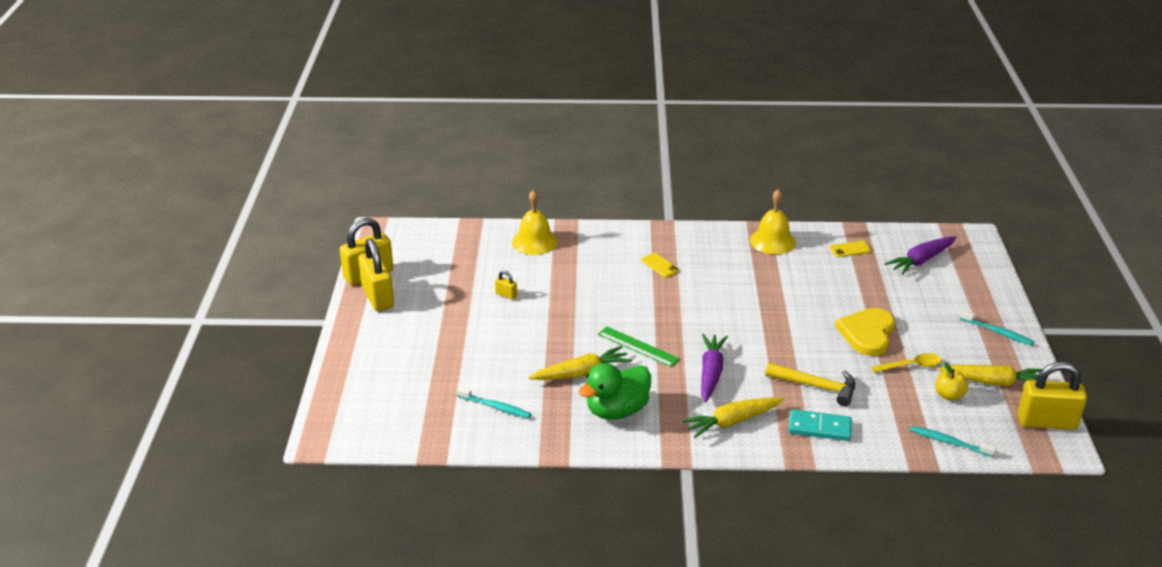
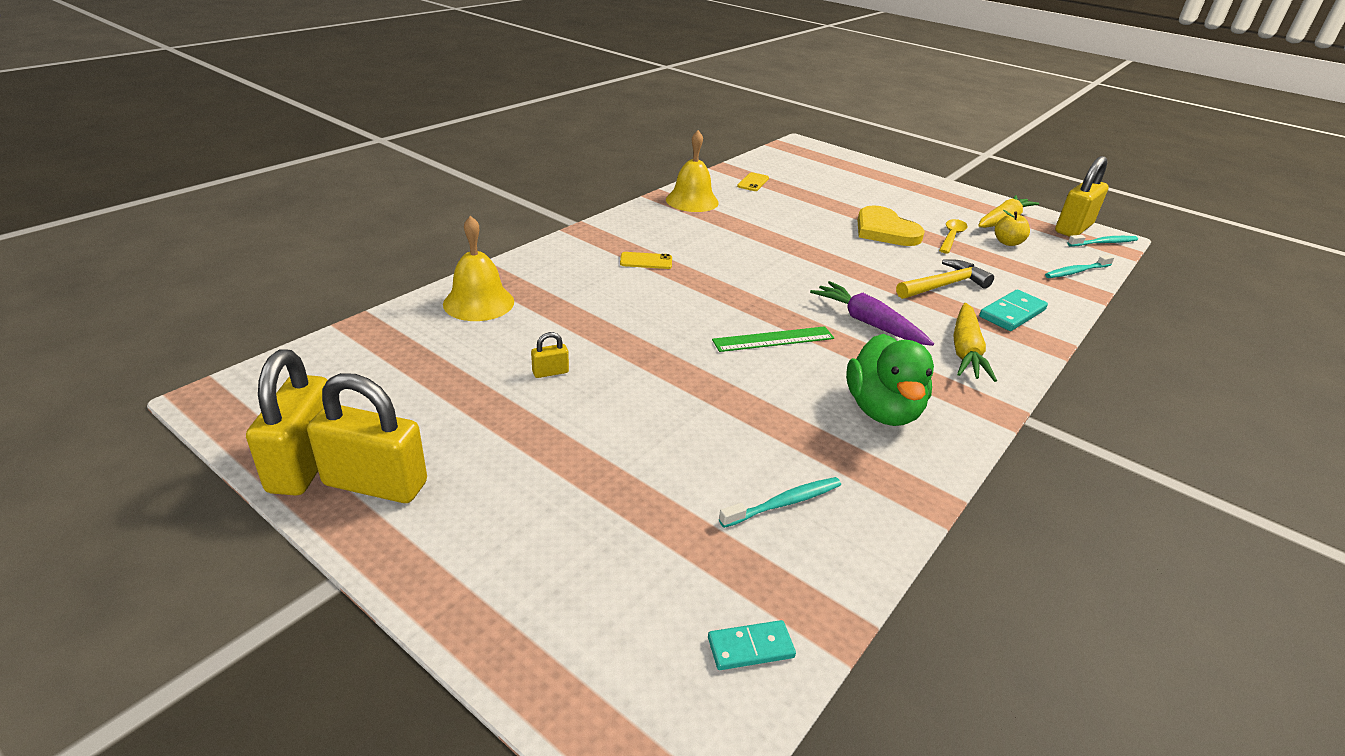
camera: 55 degrees left, 0 degrees up
(397, 432) = (750, 647): none -> turquoise domino
(581, 373) = (782, 398): yellow carrot -> none
(921, 260) = (807, 170): purple carrot -> none
(997, 332) = (937, 191): turquoise toothbrush -> turquoise toothbrush (1103, 243)

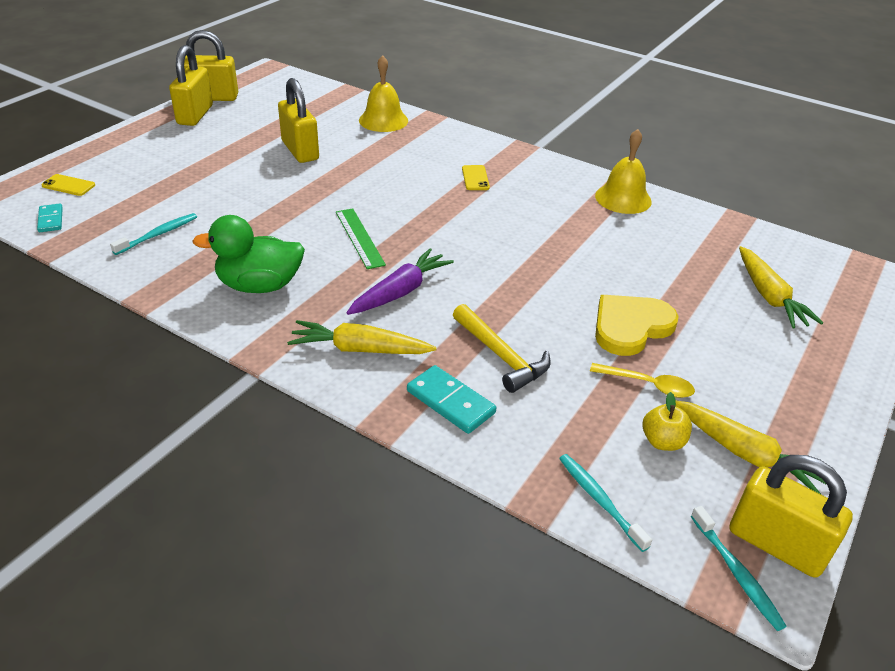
camera: 85 degrees right, 5 degrees up
(550, 372) = (300, 150): yellow padlock -> yellow padlock, size x2.31
(753, 182) = (707, 236): yellow phone -> yellow phone (68, 185)
(784, 503) = (158, 234): turquoise toothbrush -> turquoise toothbrush turned 105 degrees counterclockwise
(831, 180) = (769, 296): none -> yellow carrot

